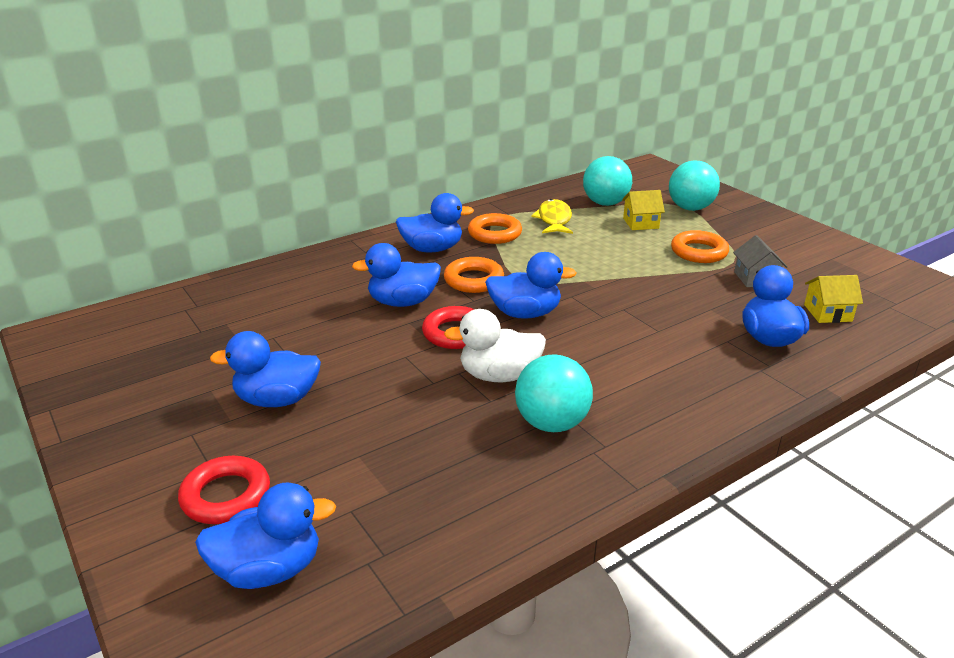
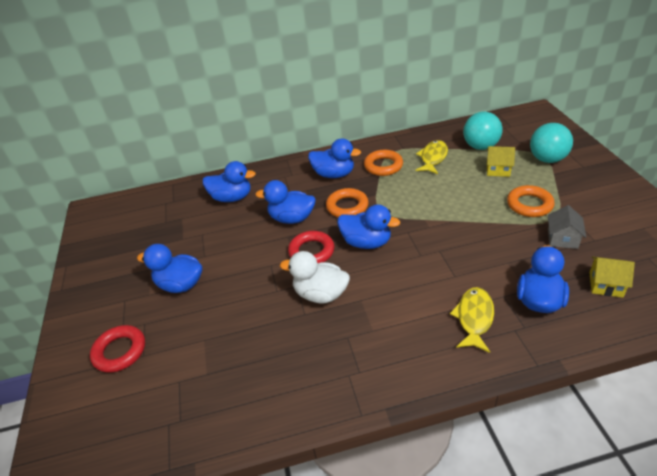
camera: 25 degrees right, 10 degrees up
(269, 569) = (115, 412): blue duck -> blue duck (232, 198)
(551, 423) = (333, 343): turquoise ball -> none
(708, 367) = (474, 318): none -> yellow fish

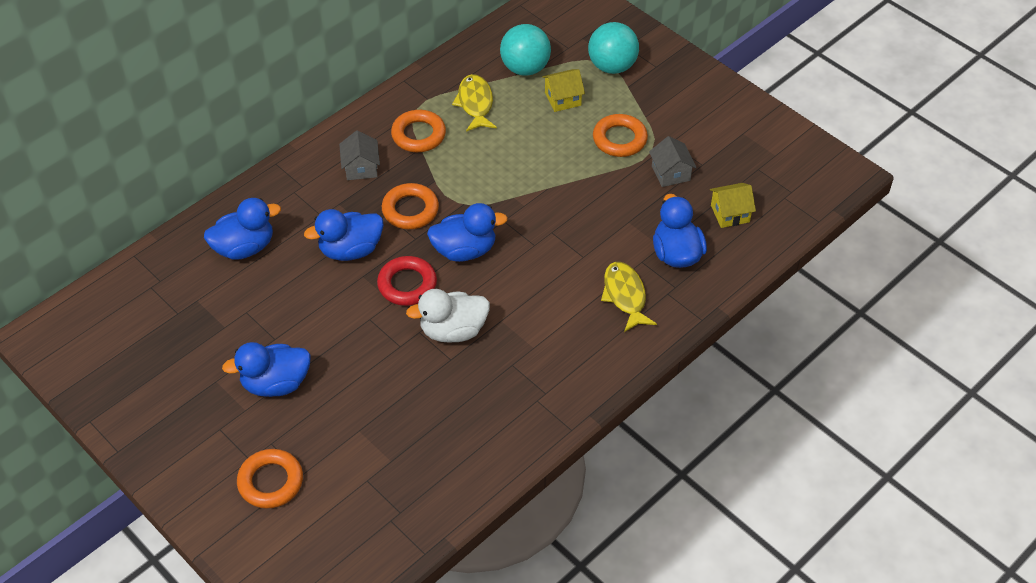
camera: 35 degrees left, 10 degrees up
(120, 351) = (271, 482): red ring -> orange ring
(334, 174) = (361, 168): blue duck -> grey house

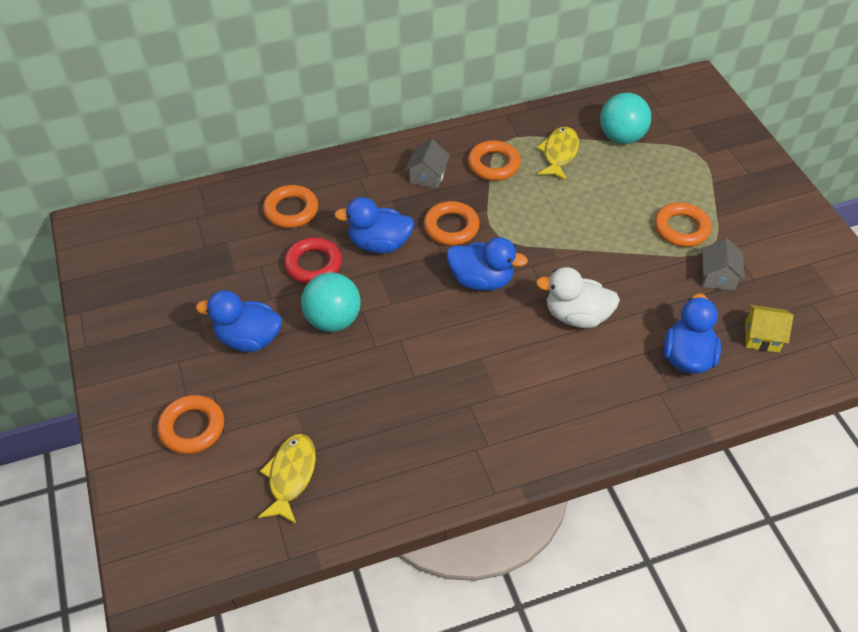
camera: 25 degrees right, 0 degrees up
(244, 247) = (291, 210): blue duck -> orange ring
(407, 284) = (412, 292): red ring -> red ring (313, 264)
(453, 330) = (431, 351): white duck -> white duck (576, 316)
(563, 99) = (643, 175): yellow house -> none
(612, 66) = (705, 160): turquoise ball -> turquoise ball (333, 320)
(625, 296) = (614, 379): yellow fish -> yellow fish (291, 476)

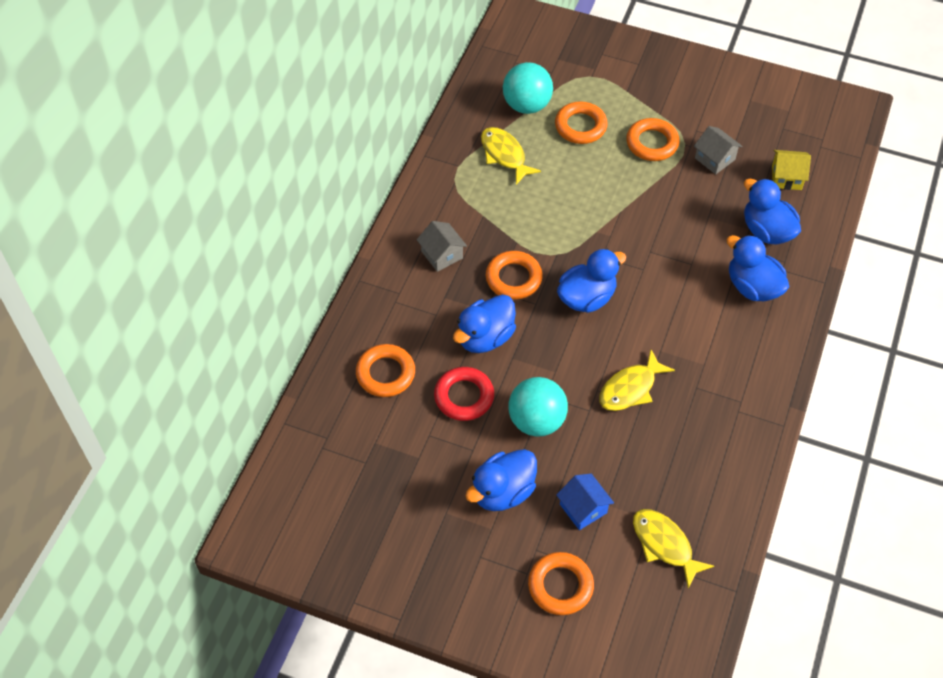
camera: 50 degrees left, 5 degrees up
(278, 399) = (583, 508): none -> blue house
(423, 360) = (630, 388): none -> yellow fish
(493, 164) = (473, 203): orange ring -> orange ring (580, 126)
(576, 316) = (674, 265): white duck -> none
(616, 382) = (752, 287): none -> blue duck
(762, 337) = (786, 177): yellow house -> yellow house turned 45 degrees clockwise

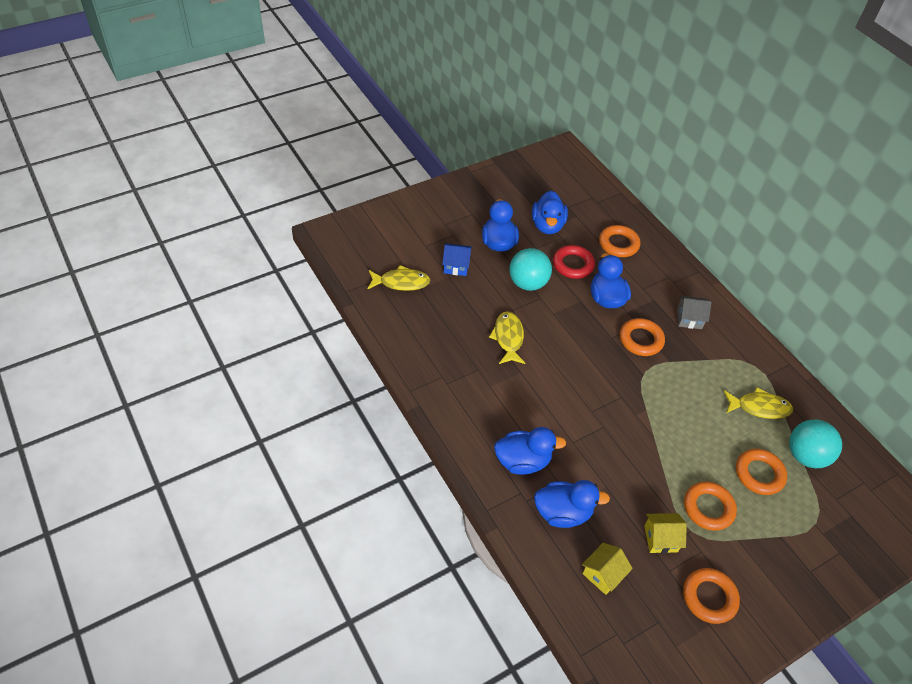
camera: 125 degrees right, 5 degrees down
(560, 586) = (425, 230): orange ring -> orange ring (709, 597)
(586, 298) = (594, 365): blue duck -> blue duck (547, 225)
(715, 159) = (660, 538): grey house -> yellow house

